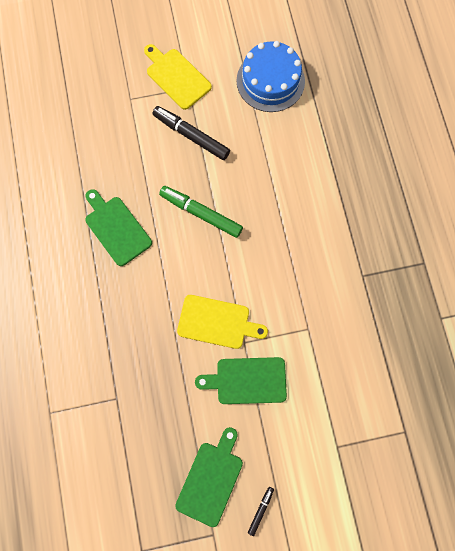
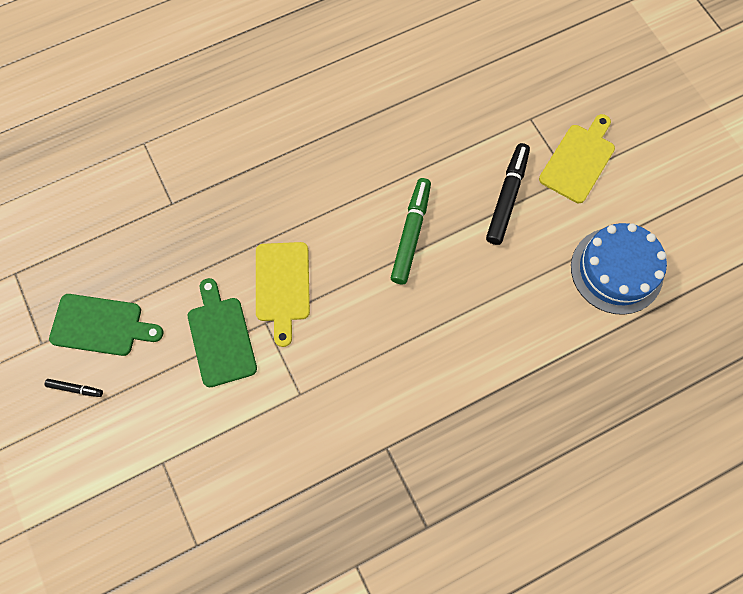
camera: 75 degrees right, 5 degrees down
(116, 228) = (365, 149): green cutting board -> none

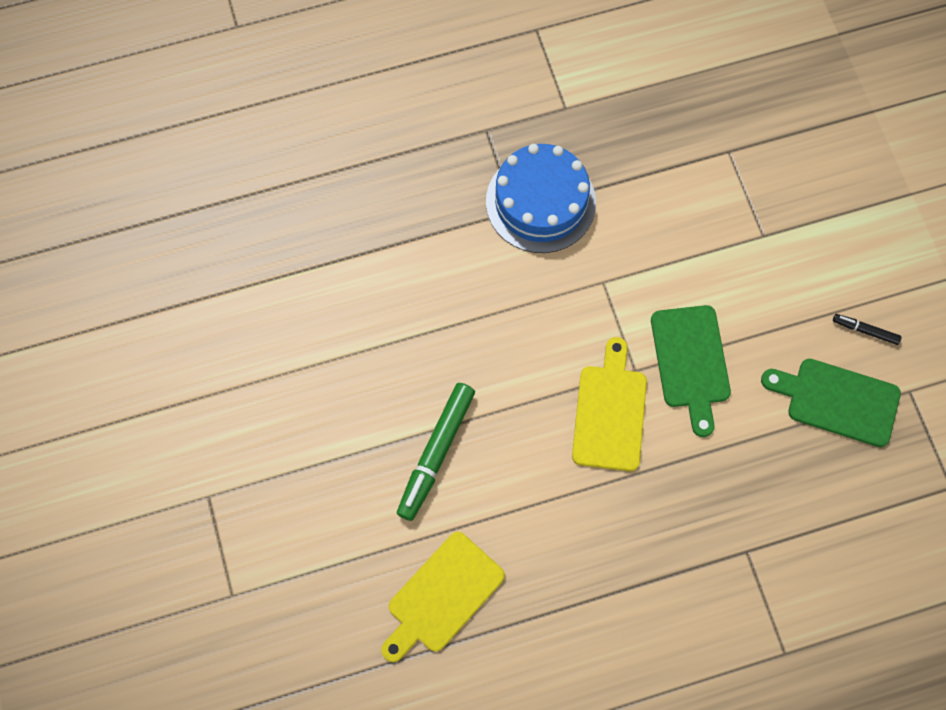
camera: 170 degrees left, 0 degrees up
(507, 197) = (299, 482): black marker -> none
(578, 160) = (187, 519): yellow cutting board -> yellow cutting board (442, 596)
(616, 270) = (192, 362): blue cake -> blue cake (540, 202)

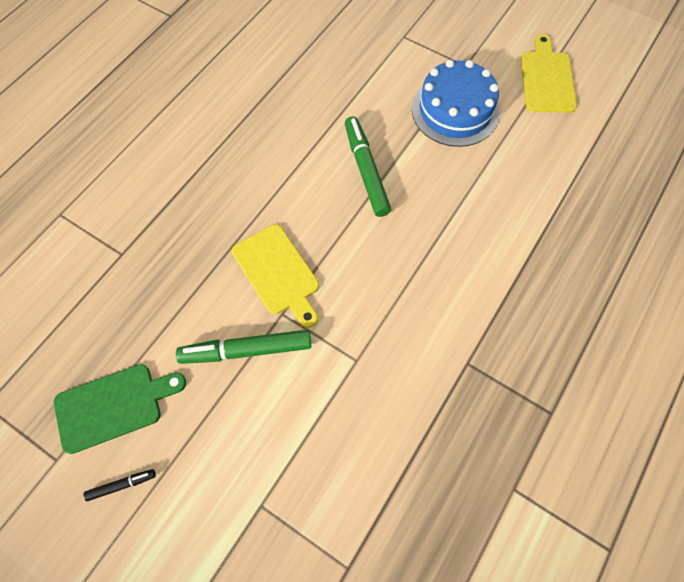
camera: 140 degrees right, 5 degrees down
(442, 596) = (293, 107): yellow cutting board -> yellow cutting board (546, 79)
(540, 202) = (456, 386): blue cake -> blue cake (455, 111)
(691, 362) = (246, 350): green cutting board -> green marker

